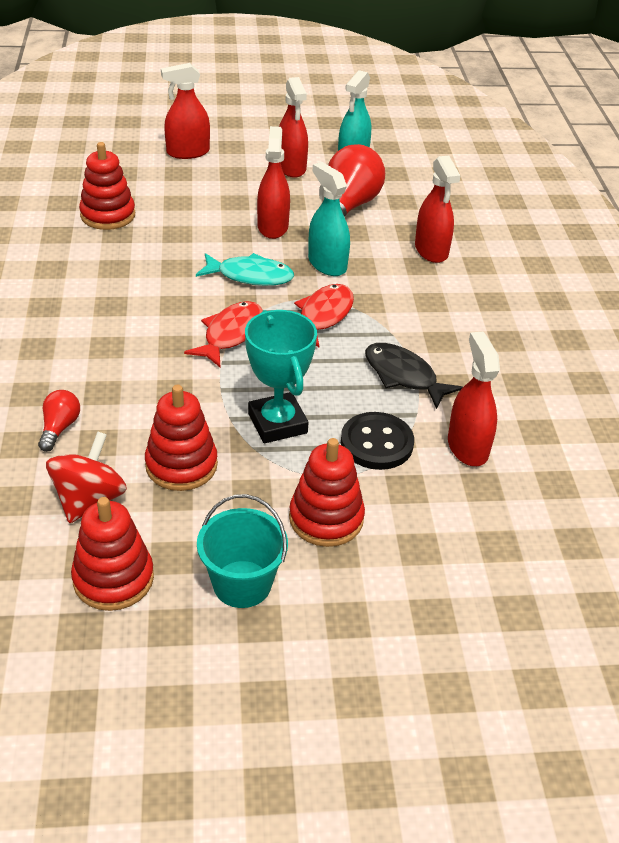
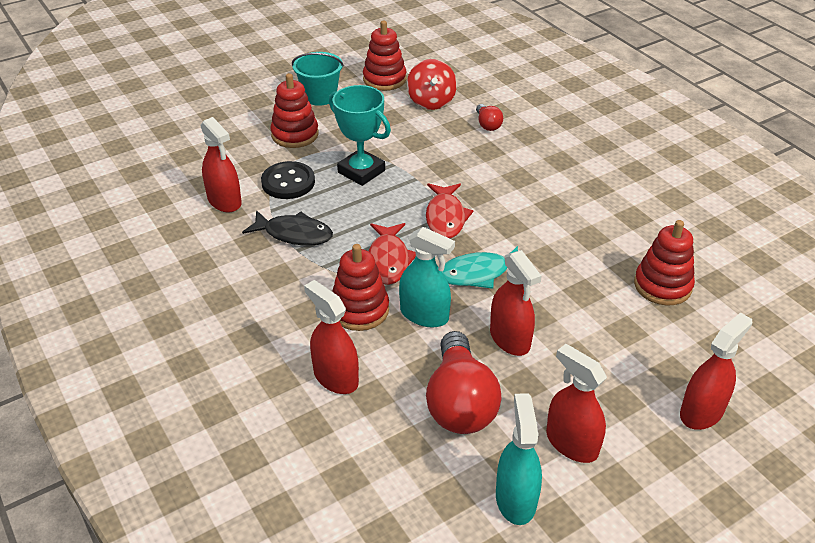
camera: 155 degrees right, 0 degrees up
(181, 465) = (399, 131): red stacking toy -> red stacking toy (359, 310)

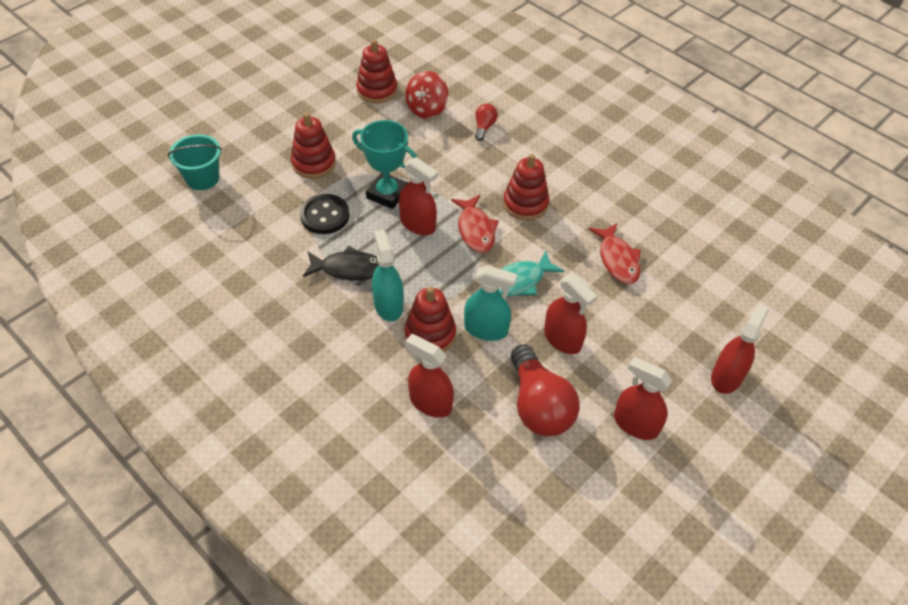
camera: 15 degrees left, 10 degrees up
(224, 201) = (273, 245): red spray bottle -> red spray bottle (418, 224)
(320, 96) = (323, 117): turquoise bucket -> turquoise bucket (202, 178)
(389, 260) = (440, 281): red fish -> red fish (617, 260)
(431, 101) = (427, 109): red spinning top -> red spinning top turned 45 degrees clockwise
(487, 125) = (484, 127): red light bulb -> red light bulb turned 135 degrees counterclockwise
(515, 499) = (606, 481): turquoise spray bottle -> turquoise spray bottle (388, 305)
(662, 285) = (670, 267): red stacking toy -> red stacking toy (525, 204)

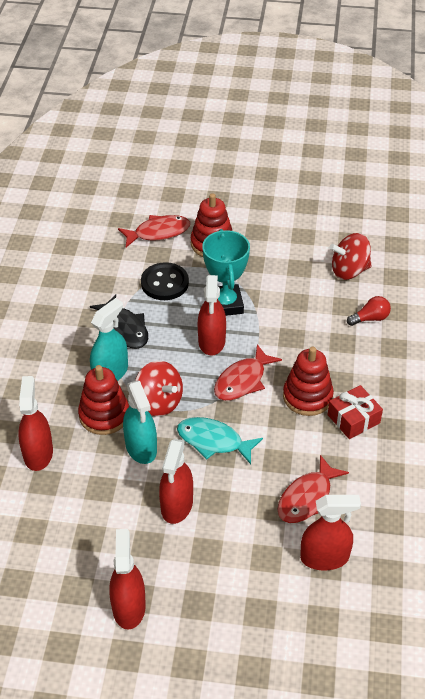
camera: 55 degrees right, 5 degrees down
(202, 178) = (134, 198): turquoise bucket -> none
(263, 187) = (158, 232): none -> red fish
(377, 90) = (335, 229): red stacking toy -> none
(449, 292) = (159, 402): none -> red spinning top
(539, 405) = (92, 526): red light bulb -> none
(568, 192) = (353, 419): none -> red gift
(726, 377) = (243, 655): red spray bottle -> red spray bottle (324, 557)

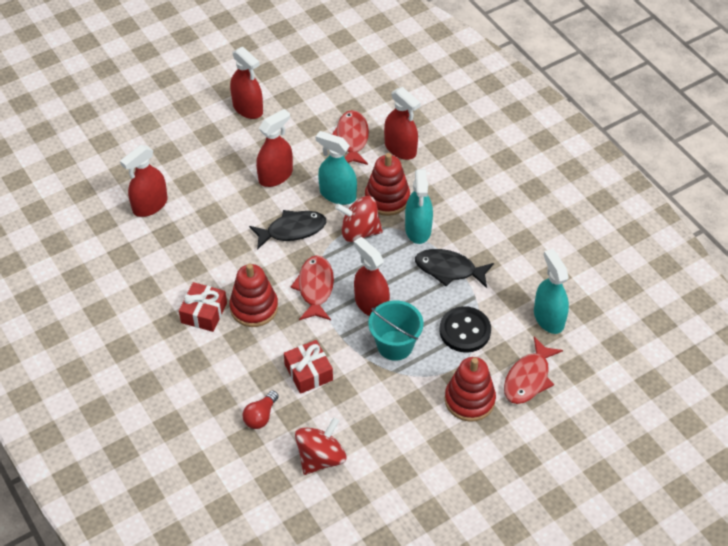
camera: 140 degrees right, 5 degrees up
(98, 256) = (548, 318): none -> turquoise spray bottle
(177, 505) = (275, 176): red spray bottle -> red spray bottle turned 75 degrees clockwise
(213, 441) = (292, 230): turquoise fish -> black fish
(225, 304) = (395, 345): turquoise trophy -> turquoise bucket
(307, 498) = (192, 234): red fish -> red fish (352, 138)
(308, 325) = (308, 372): none -> red gift

